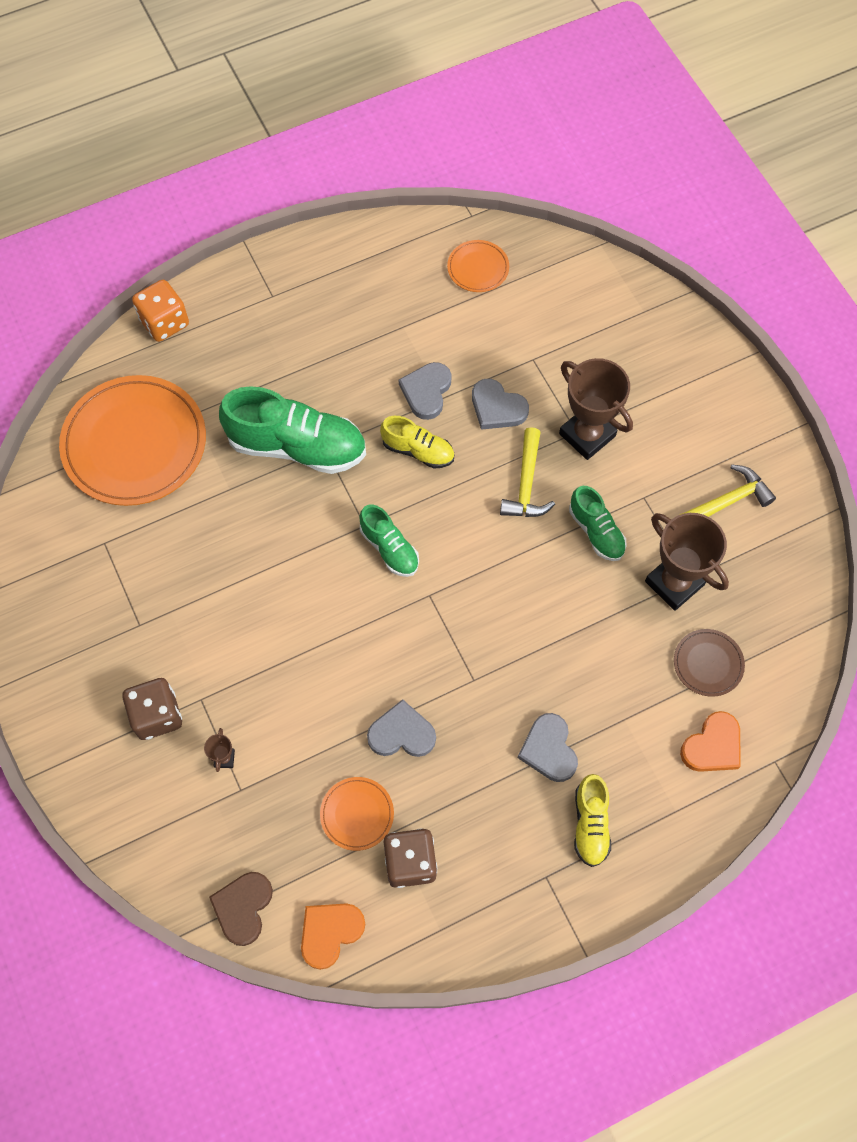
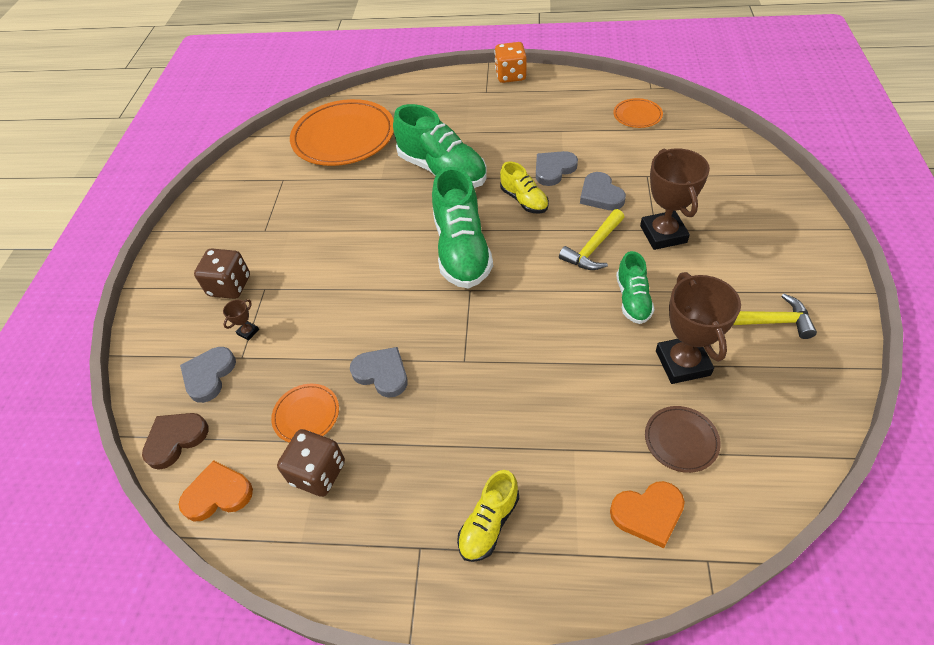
camera: 35 degrees right, 15 degrees down
(164, 322) = (410, 86): orange dice -> orange dice (510, 76)
(389, 548) = (461, 250): green shoe -> green shoe, size x1.86
(549, 749) = (491, 442): grey heart -> grey heart (209, 375)

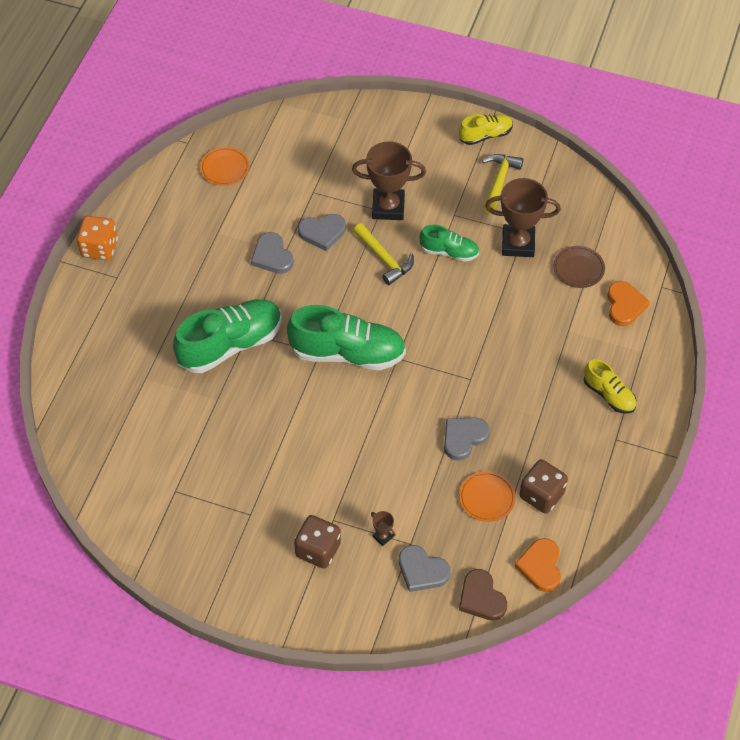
camera: 80 degrees left, 5 degrees up
(343, 137) = (128, 423): orange plate -> none
(524, 200) = (304, 290): yellow shoe -> yellow shoe (485, 135)

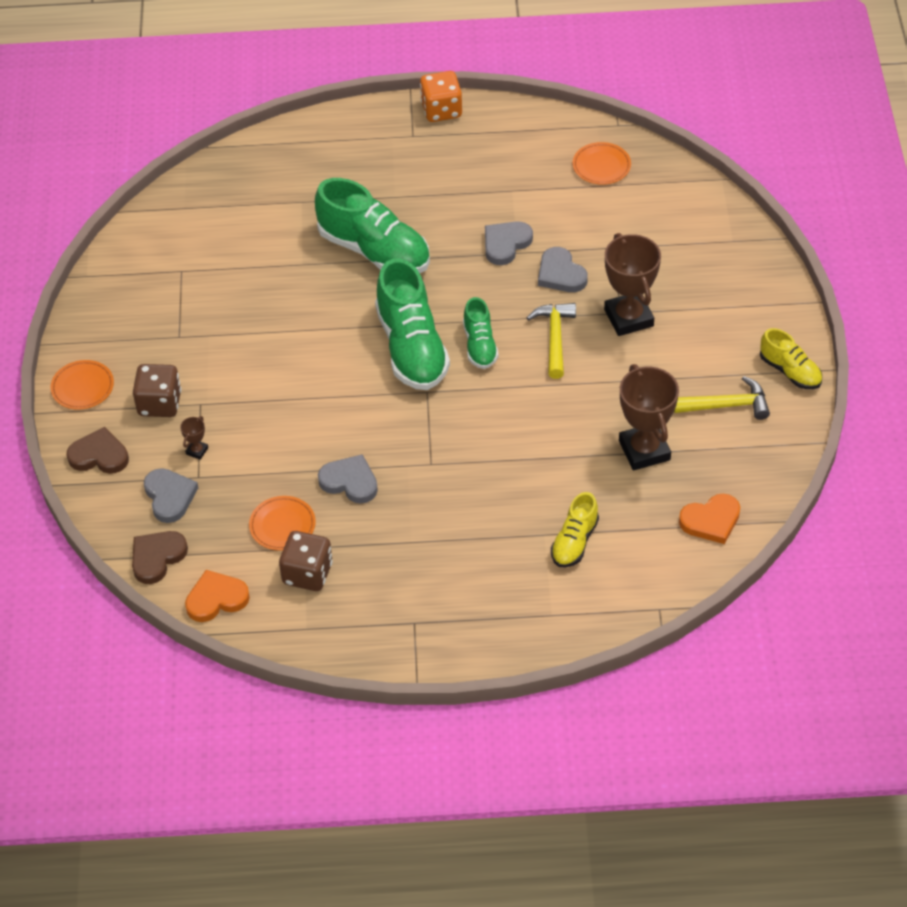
camera: 70 degrees right, 5 degrees down
(270, 605) = (82, 387): none -> orange plate
(353, 612) = (99, 455): none -> brown heart
(384, 259) = (554, 338): yellow hammer -> yellow hammer turned 150 degrees clockwise
(422, 571) = (169, 497): grey heart -> grey heart turned 150 degrees clockwise
(449, 252) = (596, 391): green shoe -> green shoe (480, 345)
(578, 268) = (640, 518): brown plate -> none
(609, 395) = (472, 599): yellow shoe -> yellow shoe (574, 542)
(625, 305) = (610, 579): orange heart -> orange heart (711, 521)

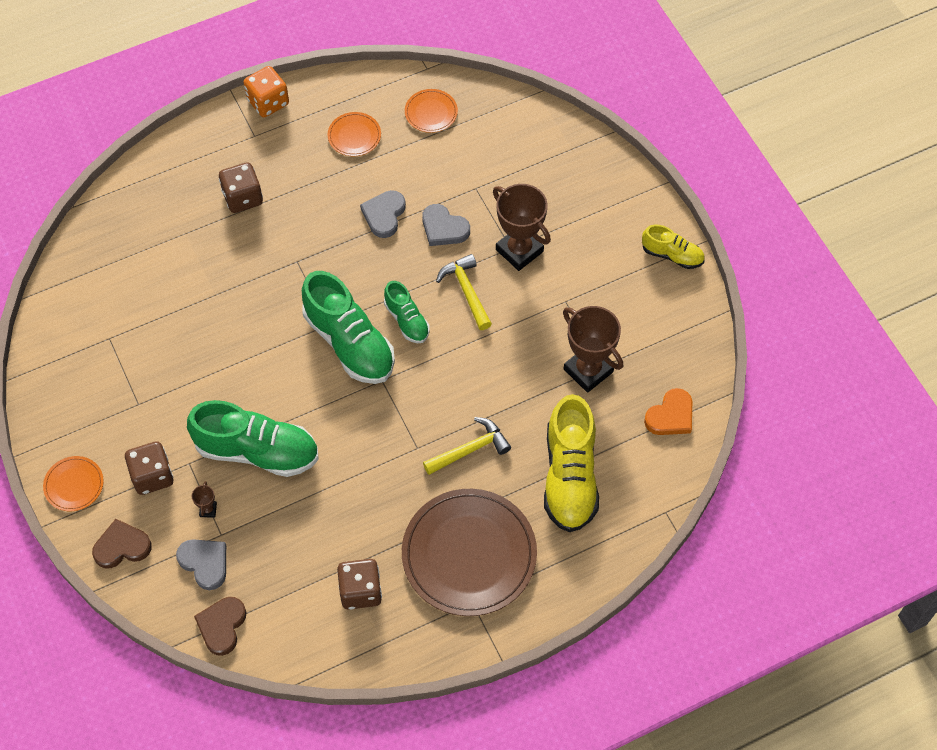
camera: 25 degrees left, 10 degrees up
(216, 599) = (293, 645): orange heart -> none
(282, 525) = (317, 553): orange plate -> orange plate (354, 136)
(350, 481) = (356, 490): grey heart -> none
(373, 187) = (243, 197): none -> brown dice
(374, 251) = (273, 260): green shoe -> green shoe (257, 451)
(433, 578) = (469, 554): none -> brown plate
(574, 542) = (570, 476): yellow shoe -> yellow shoe, size x1.86
(727, 405) = (636, 304): yellow hammer -> yellow hammer (470, 449)

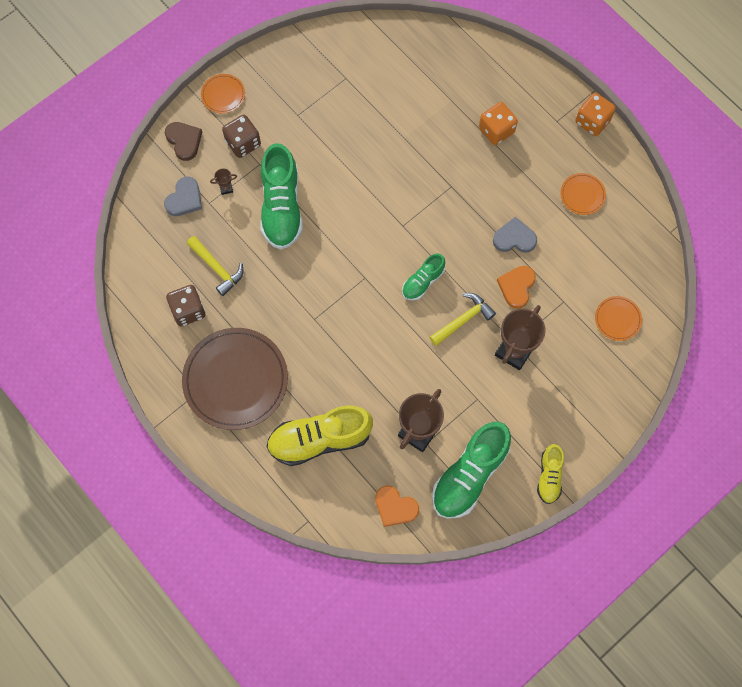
camera: 75 degrees right, 10 degrees up
(222, 626) = (140, 225): brown heart -> none
(243, 197) = (496, 130): brown dice -> orange dice
(349, 342) = (390, 245): green shoe -> green shoe (469, 475)
(431, 112) = (626, 247): orange plate -> orange plate (617, 319)
(444, 228) = (516, 287): grey heart -> orange heart
(470, 449) = (323, 358): yellow hammer -> yellow hammer (217, 268)

